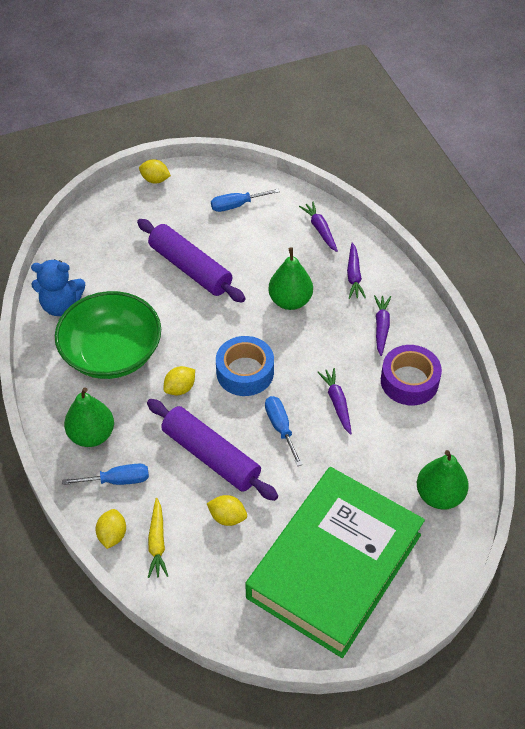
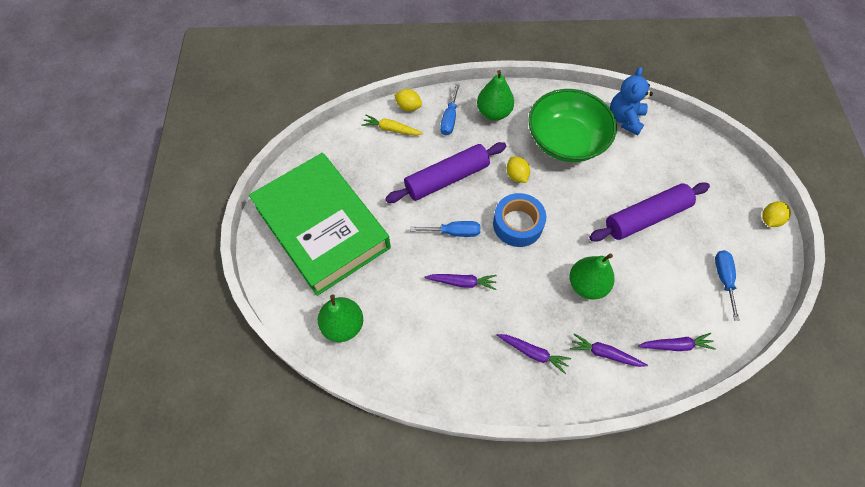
camera: 110 degrees right, 10 degrees up
(227, 517) = (392, 174): yellow lemon -> none
(409, 381) = (463, 351): purple tape -> none

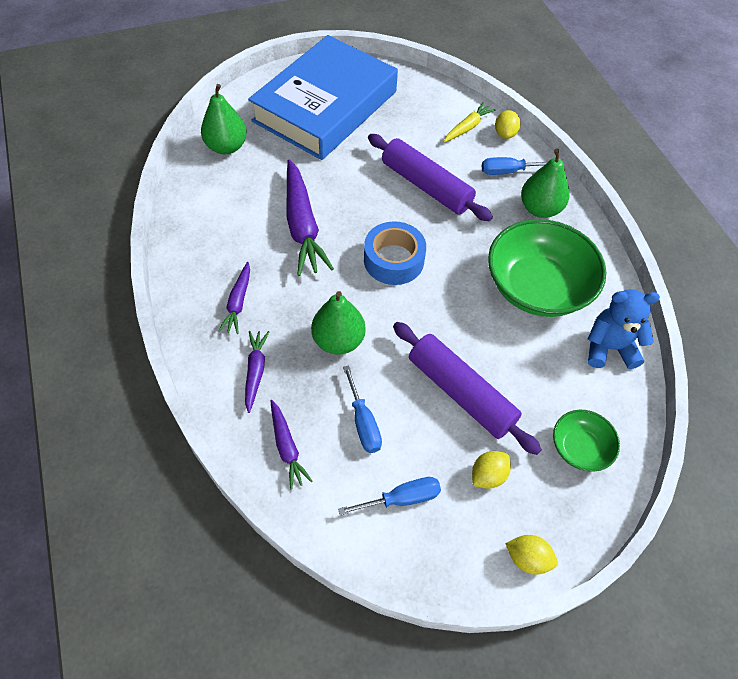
camera: 70 degrees right, 5 degrees down
(322, 227) = (325, 106): green book -> blue book
(391, 129) = (467, 127): yellow carrot -> yellow carrot turned 45 degrees clockwise
(454, 232) = (360, 206): blue screwdriver -> blue screwdriver (363, 422)
(462, 282) = (302, 225): purple carrot -> purple carrot, size x1.86
(516, 175) = (460, 247): yellow lemon -> yellow lemon (488, 475)
(697, 164) = (579, 448): none -> green bowl

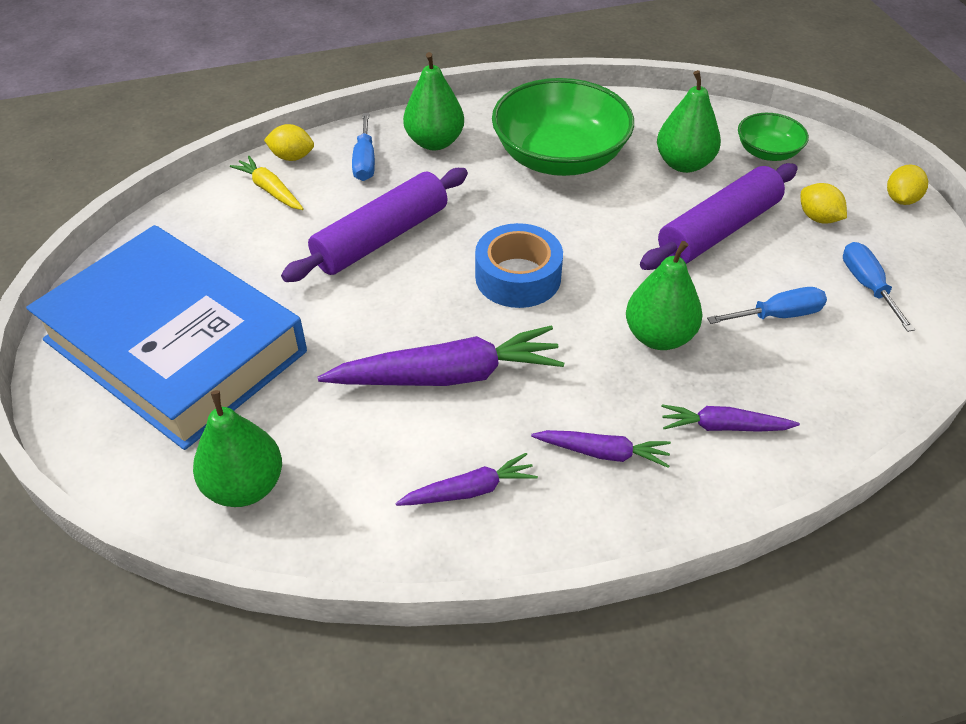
camera: 85 degrees left, 10 degrees down
(287, 447) = (832, 390): purple carrot -> purple carrot (469, 490)
(547, 376) = (684, 164): none -> green pear
(609, 348) = (640, 117): blue teddy bear -> none

